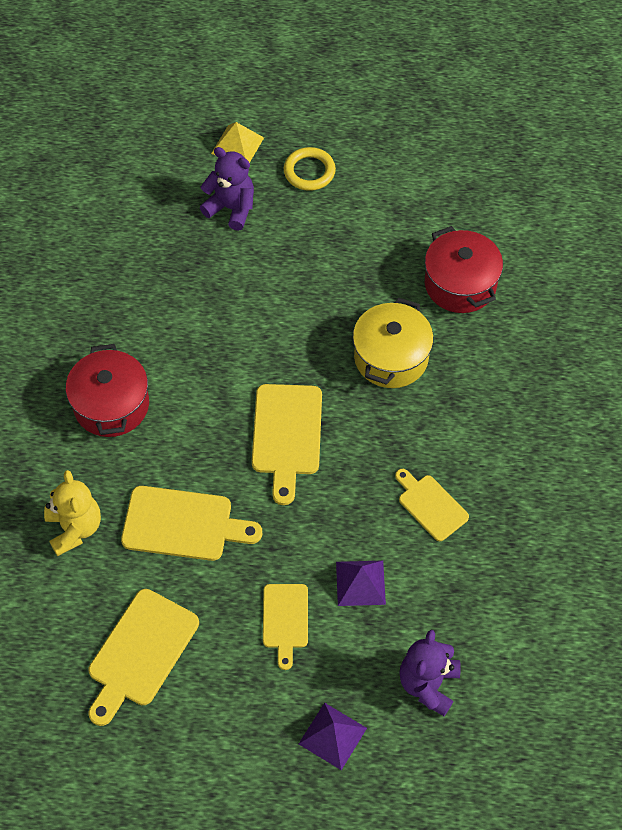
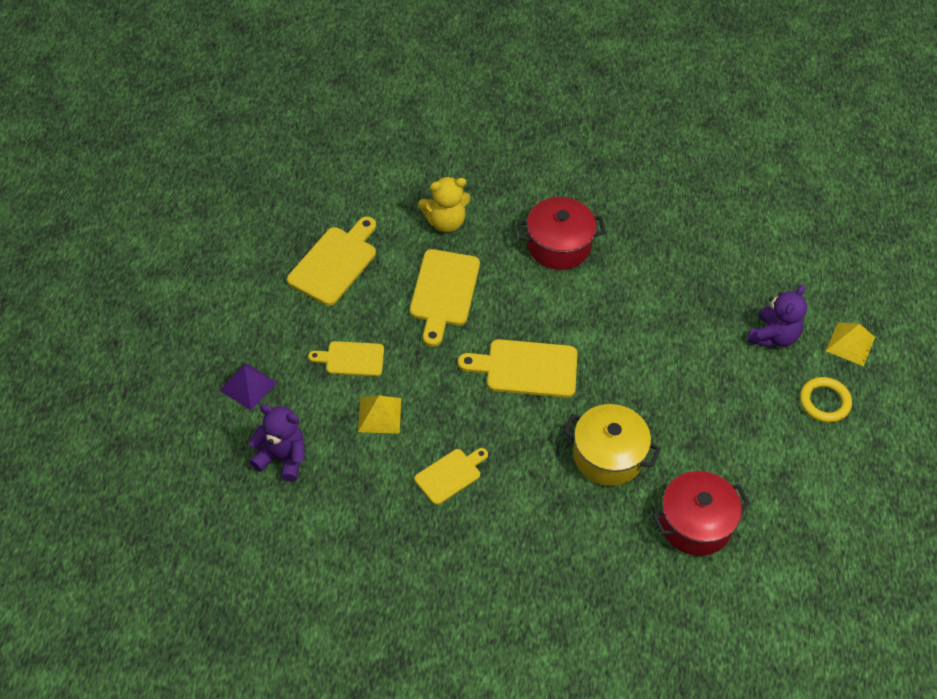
camera: 90 degrees right, 5 degrees down
(141, 652) = (334, 263): yellow cutting board -> yellow cutting board turned 90 degrees clockwise
(360, 583) = (379, 415): purple pyramid -> yellow pyramid

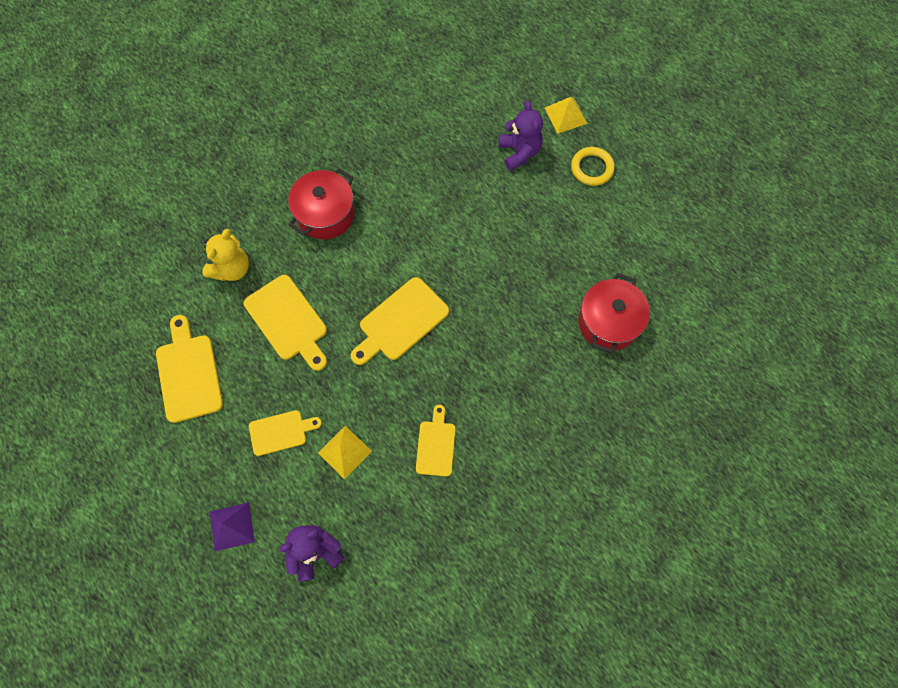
camera: 45 degrees left, 15 degrees up
(351, 359) = (281, 432): yellow cutting board -> yellow cutting board turned 150 degrees counterclockwise
(608, 456) = (513, 330): yellow pot -> none

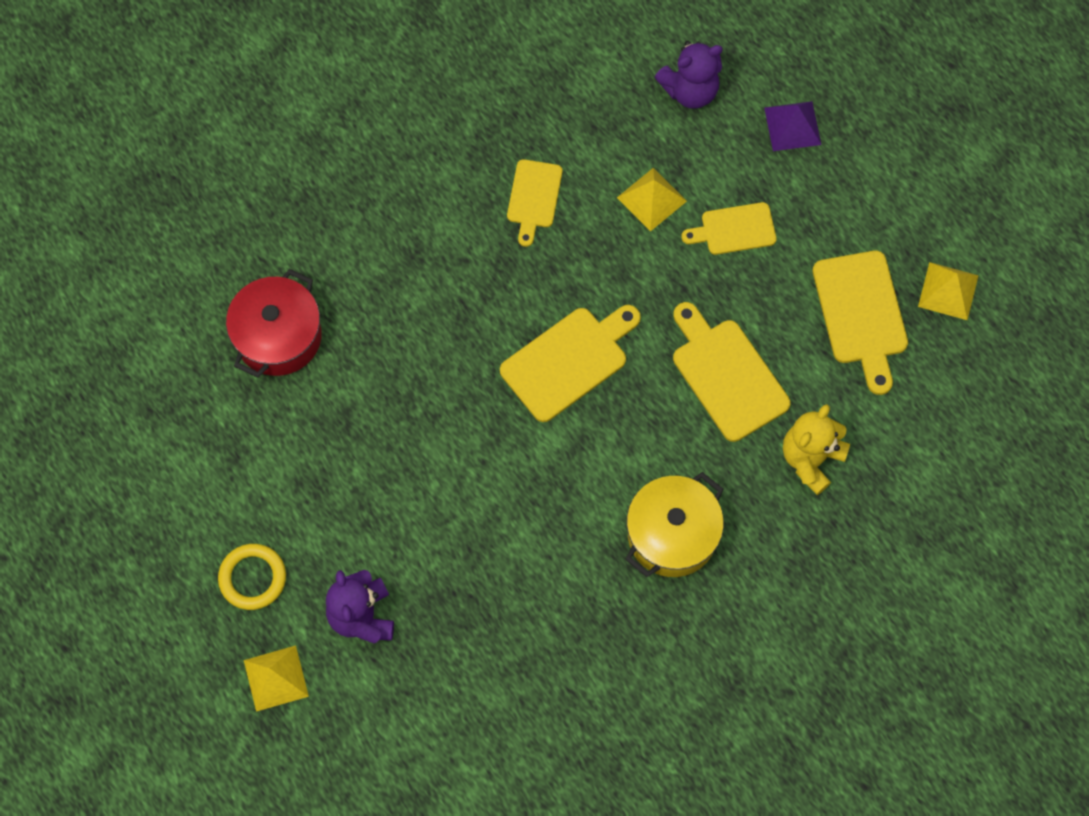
camera: 175 degrees left, 0 degrees up
(122, 396) = (948, 291): none -> yellow pyramid
(325, 214) = (672, 534): red pot -> yellow pot

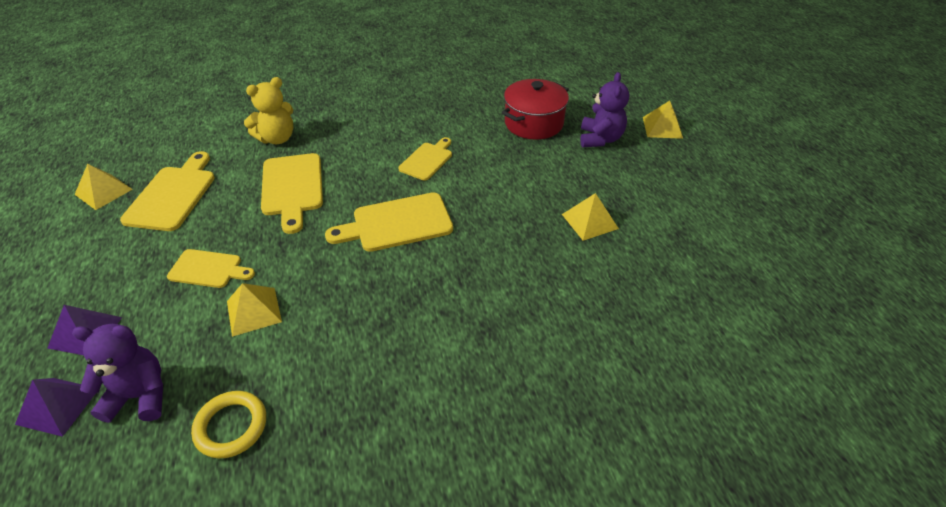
camera: 160 degrees left, 25 degrees down
(252, 578) = (672, 170): yellow ring -> yellow ring (231, 426)
(278, 336) = (630, 301): red pot -> red pot (534, 123)
(344, 442) = (590, 221): none -> yellow pyramid
(534, 198) = (354, 344): yellow cutting board -> yellow cutting board (427, 160)
(672, 534) = (387, 128): yellow pot -> none
(750, 61) = (58, 406): none -> purple pyramid

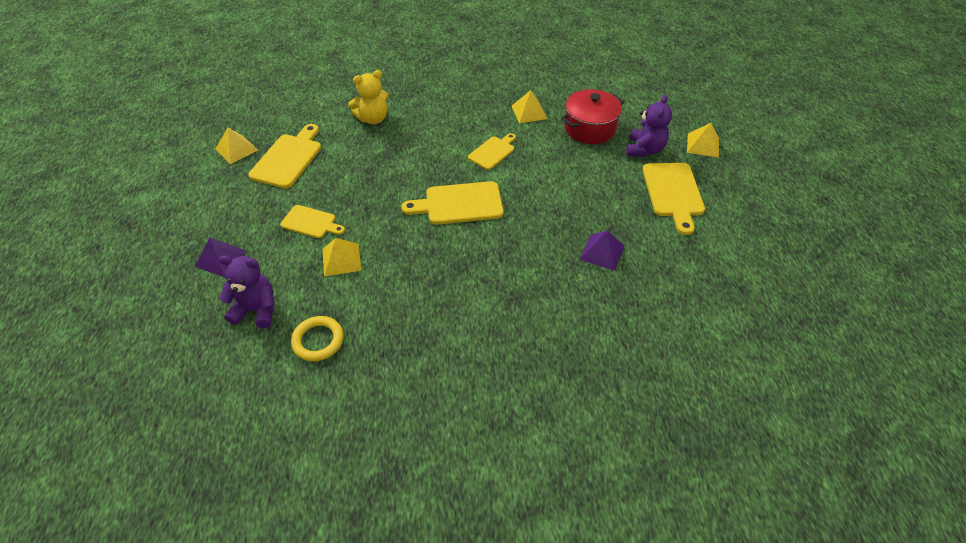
camera: 10 degrees right, 5 degrees up
(58, 406) = (201, 308): purple pyramid -> purple pyramid (602, 252)
(292, 188) = (381, 163): yellow cutting board -> yellow cutting board (673, 193)
(590, 221) = (617, 221): yellow pyramid -> yellow pyramid (529, 112)

